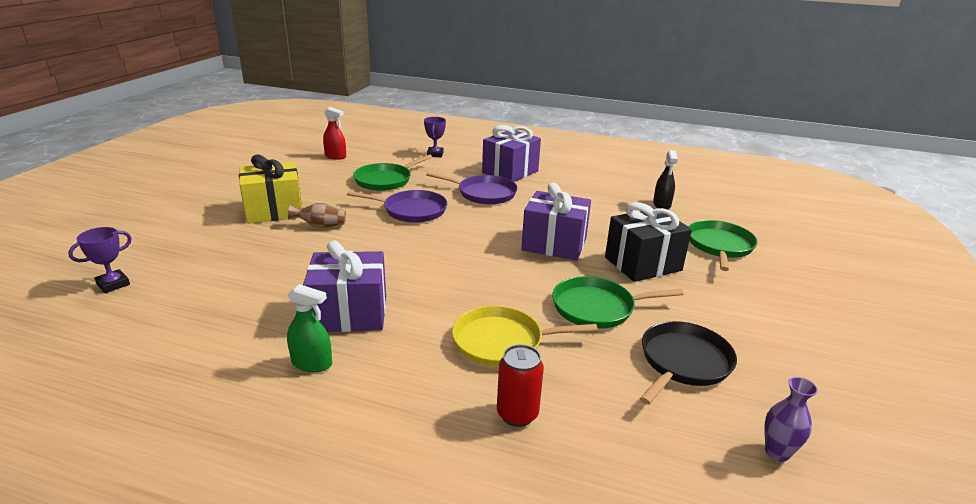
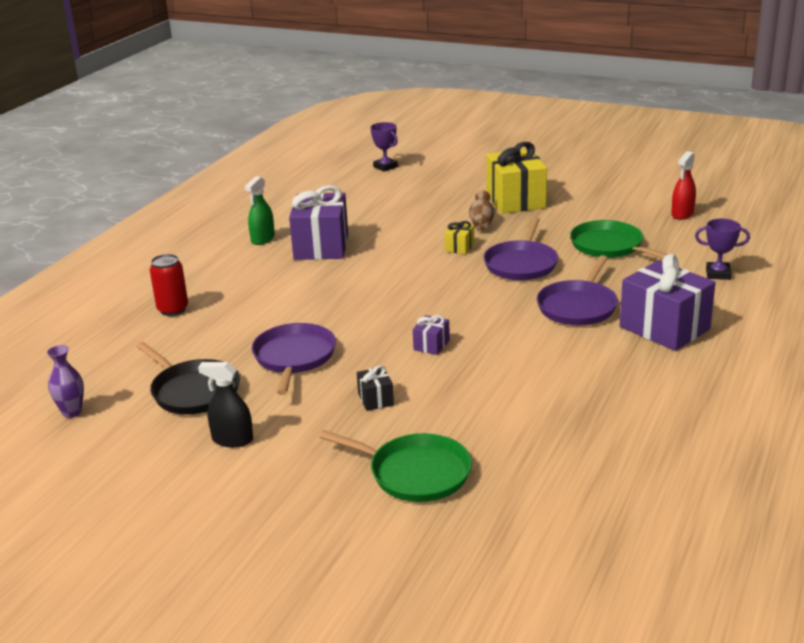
camera: 100 degrees right, 0 degrees up
(372, 235) = (459, 247): none -> yellow gift
(502, 342) = (259, 307): yellow pan -> none
(554, 244) = (431, 345): purple gift -> purple gift, size x0.45
(597, 308) = (294, 357): green pan -> purple pan
(643, 264) = (375, 399): black gift -> black gift, size x0.45
(661, 205) = (557, 449): black spray bottle -> black spray bottle (232, 439)

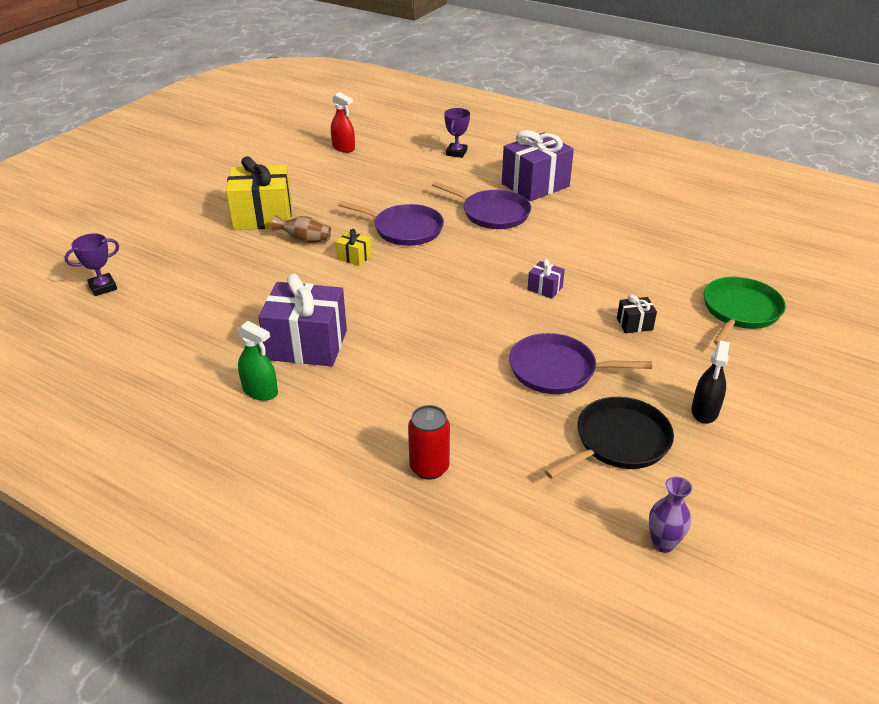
camera: 85 degrees left, 10 degrees up
(609, 246) = (389, 186): green pan -> none

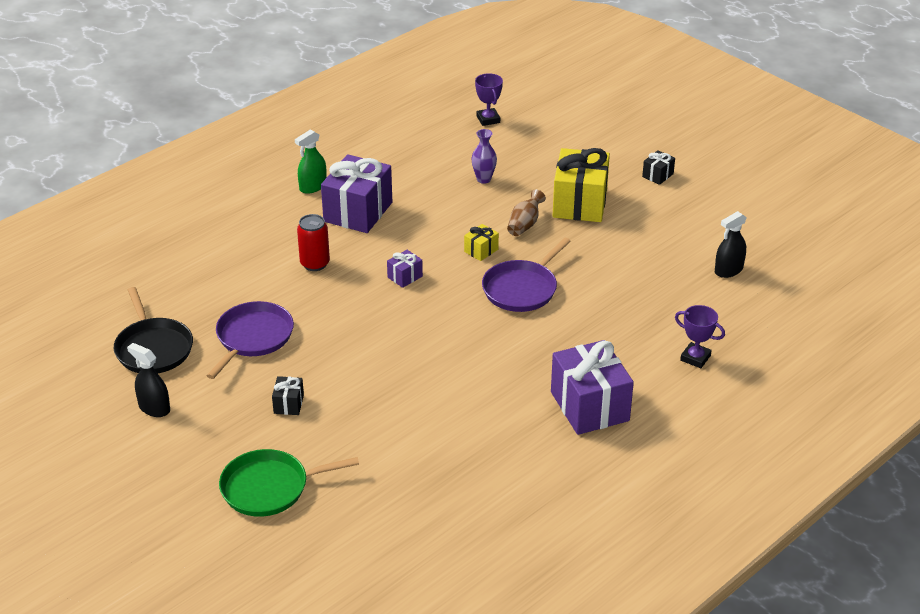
camera: 105 degrees right, 0 degrees up
(210, 185) = (657, 175): none -> black gift
(343, 148) = (728, 270): red spray bottle -> black spray bottle
(429, 467) = (187, 251): red can -> red can (315, 264)
(492, 213) = (533, 356): purple pan -> none
(545, 288) = (373, 360): purple gift -> purple gift (405, 277)
(663, 543) = (52, 340): purple vase -> purple vase (483, 179)
(739, 311) = (269, 488): green pan -> green pan turned 120 degrees clockwise

